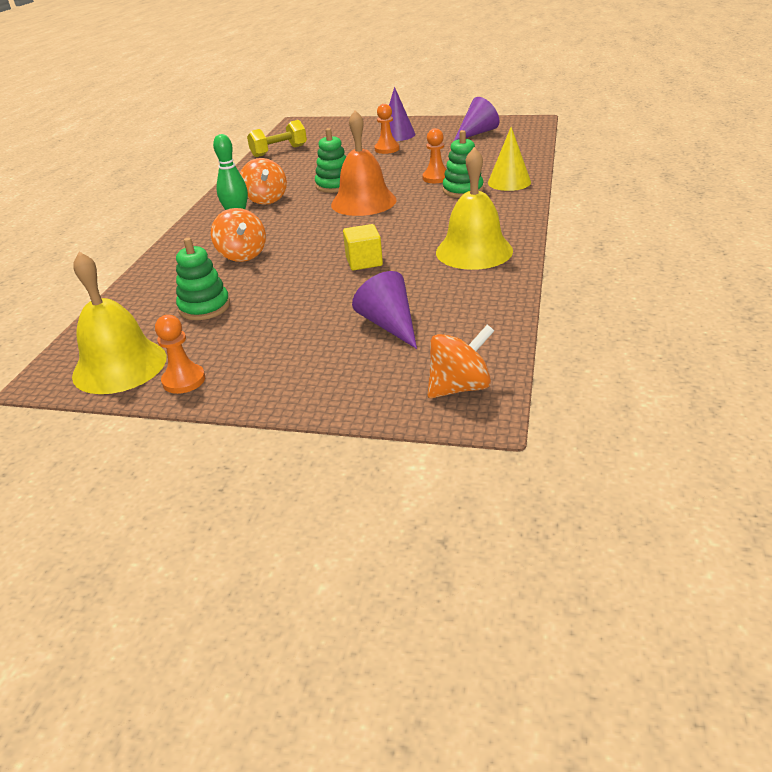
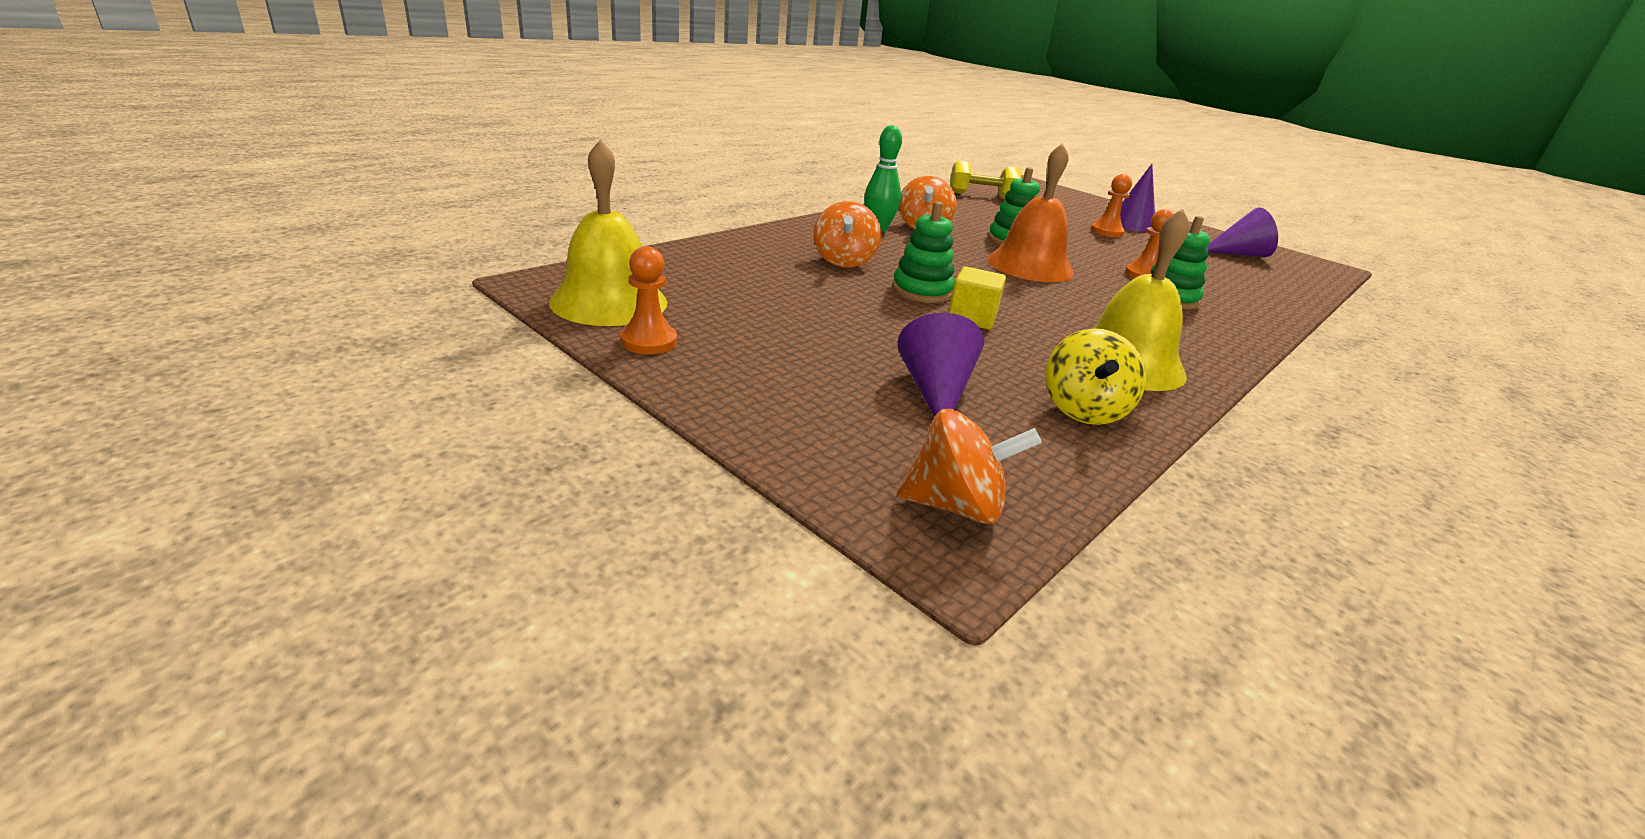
camera: 25 degrees right, 5 degrees down
(204, 307) = (751, 288): green stacking toy -> green stacking toy (922, 291)
(475, 296) = (1083, 410): none -> yellow spinning top
(509, 182) = (1242, 312): yellow cone -> none

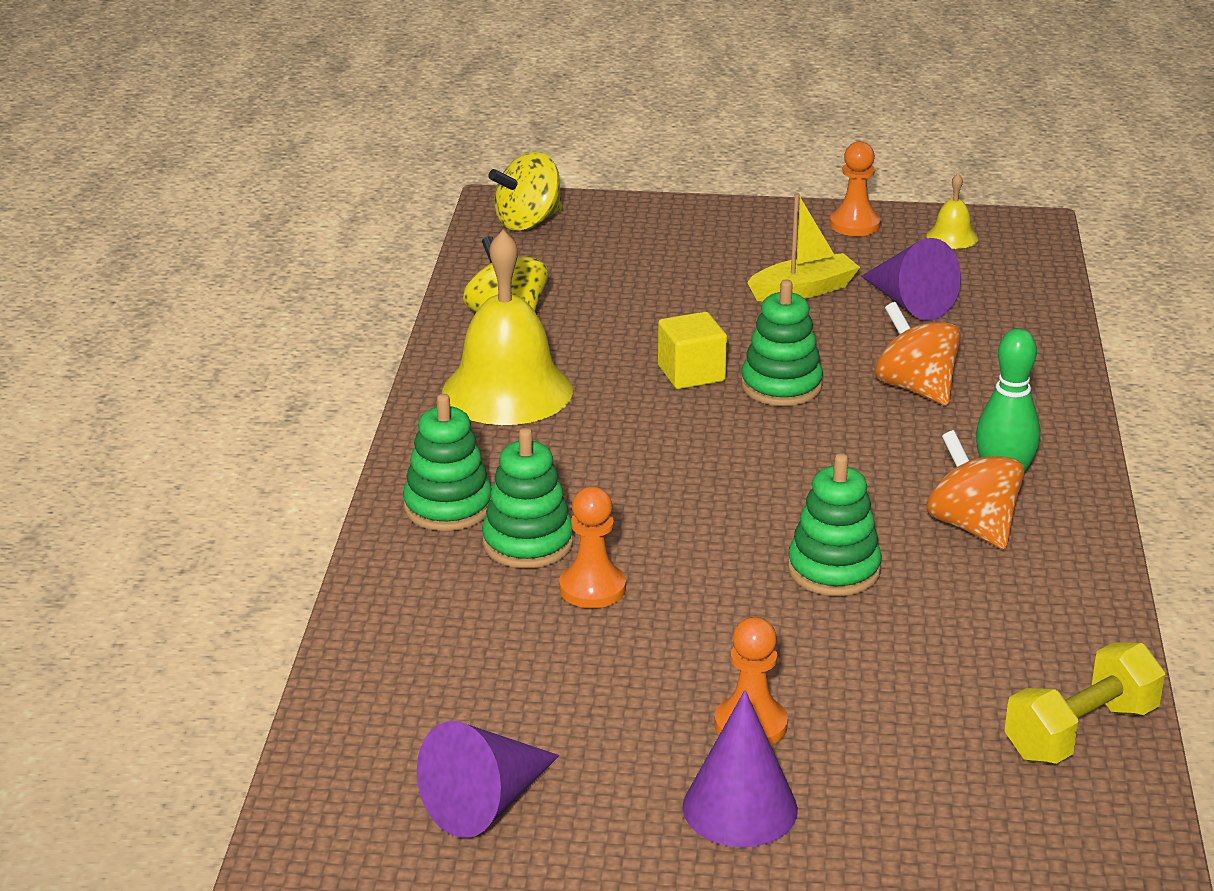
camera: 145 degrees right, 0 degrees up
(609, 301) = (952, 237): yellow bell -> yellow bell, size x0.45
(800, 323) = (803, 290): none -> yellow boat
(935, 391) = (623, 282): purple cone -> purple cone (909, 303)
(955, 506) = (528, 222): orange spinning top -> yellow spinning top
(1030, 266) = (742, 513): orange bell -> none
(1213, 326) = (448, 507): none -> green stacking toy

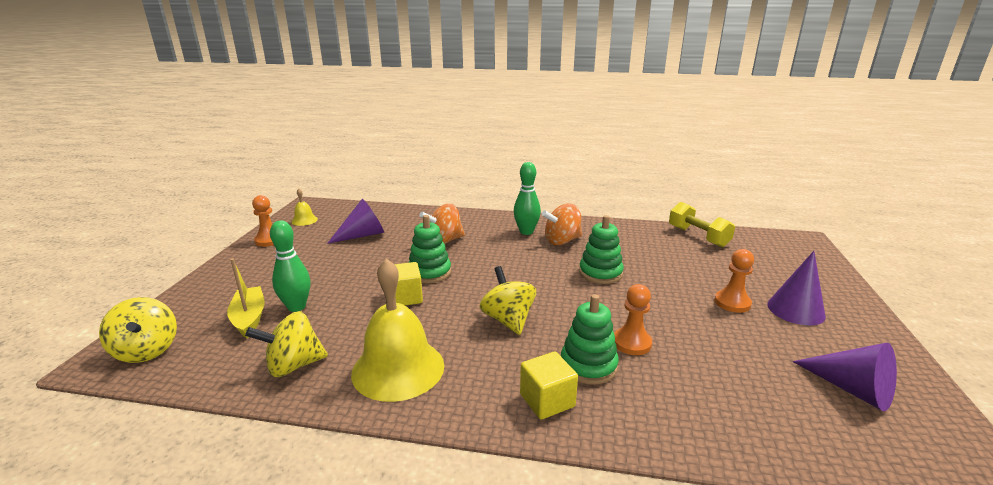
camera: 85 degrees left, 5 degrees down
(448, 507) = (547, 400): green stacking toy -> yellow cube
(641, 470) = (508, 320): none -> yellow spinning top
(645, 292) = (296, 307): none -> green bowling pin
(803, 290) = (331, 259): yellow boat -> yellow boat (249, 318)

